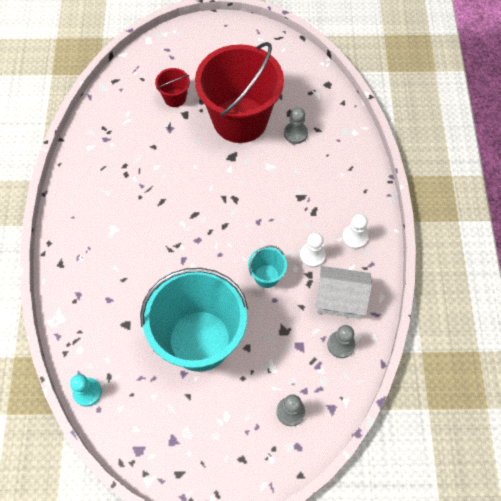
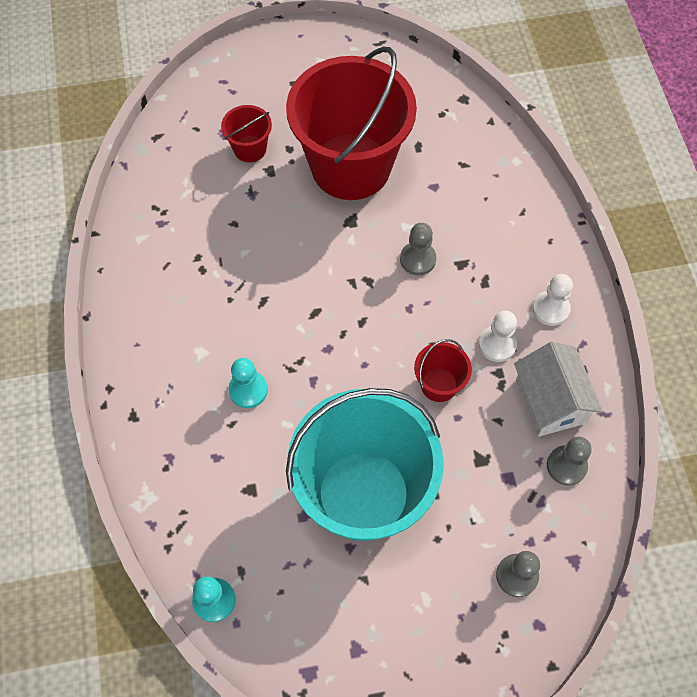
camera: 10 degrees left, 0 degrees up
(139, 259) = (248, 390): none -> turquoise pawn
(266, 276) = (439, 385): turquoise bucket -> red bucket
(295, 133) = (434, 174): grey pawn -> grey pawn (417, 259)
(340, 299) = (550, 401): white house -> white house turned 75 degrees clockwise

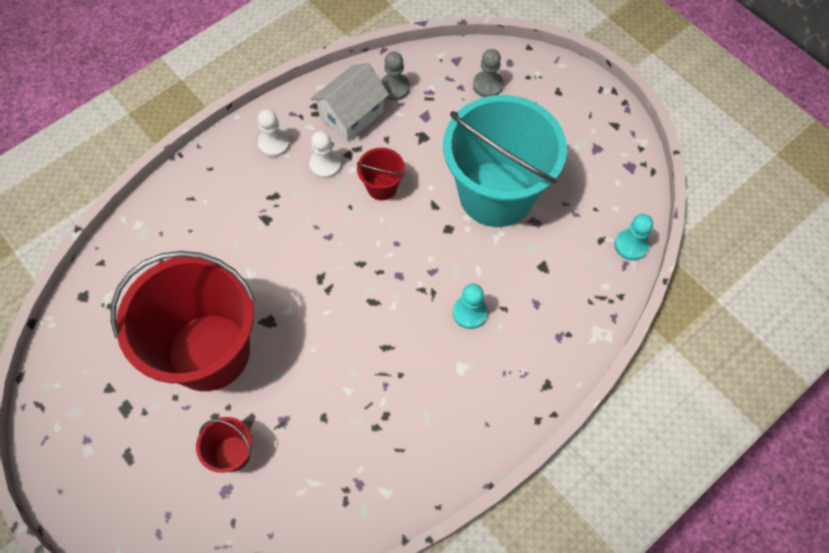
camera: 120 degrees left, 0 degrees up
(417, 259) = (279, 252): grey pawn -> none

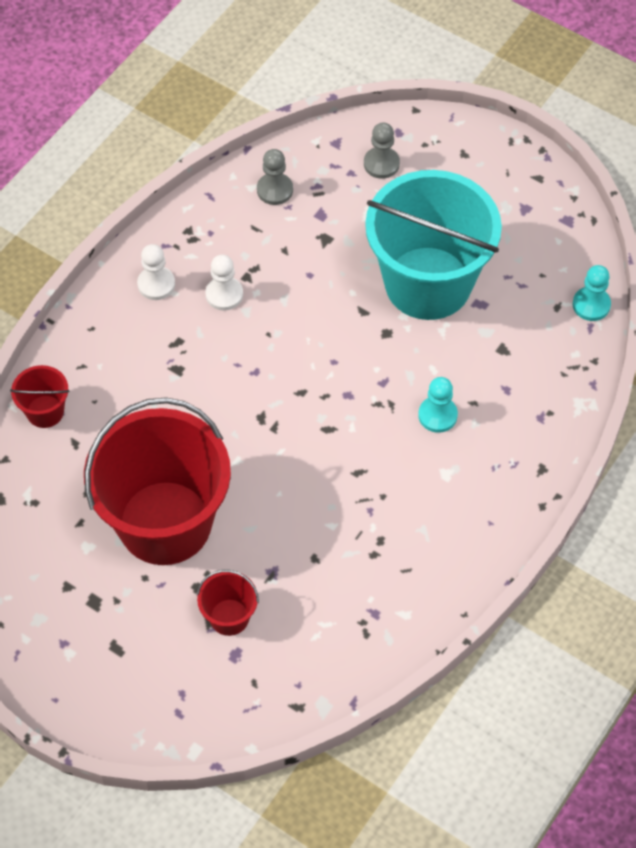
camera: 15 degrees left, 5 degrees down
(351, 115) = (235, 232): white house -> none
(382, 187) = (297, 304): red bucket -> red bucket (45, 411)

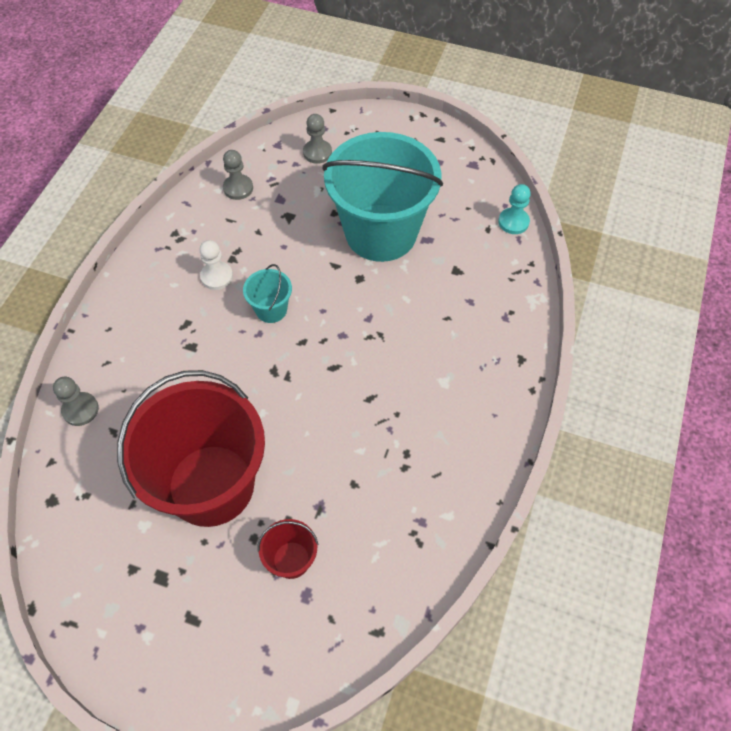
camera: 15 degrees left, 0 degrees up
(45, 411) = (80, 410): red bucket -> grey pawn
(156, 284) = (157, 281): white pawn -> none
(276, 347) = (271, 309): none -> turquoise bucket
(437, 415) = (421, 335): turquoise pawn -> none

